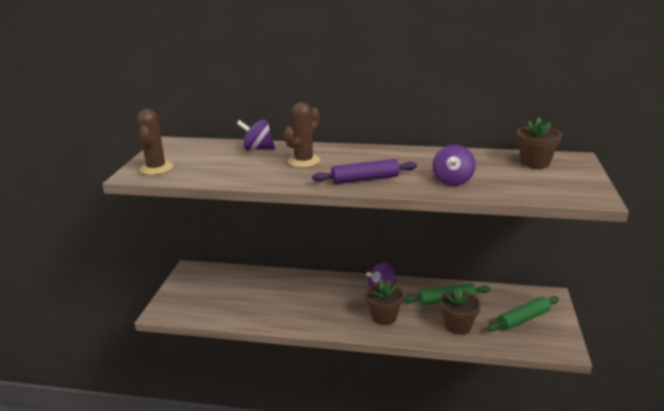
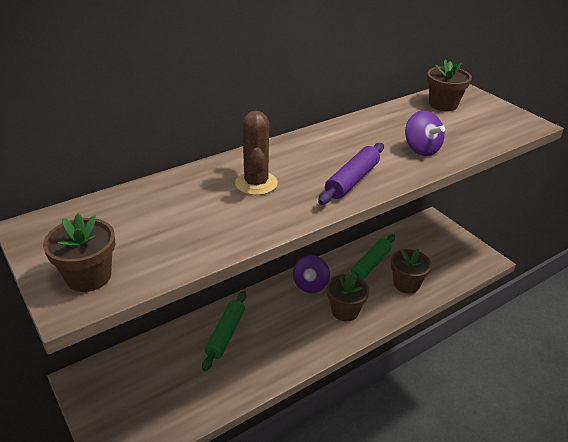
camera: 45 degrees left, 10 degrees up
(156, 168) = (88, 276): brown cactus -> brown flower pot
(257, 149) = (175, 188): purple spinning top -> none
(523, 319) = (438, 250): green rolling pin -> green rolling pin (226, 334)

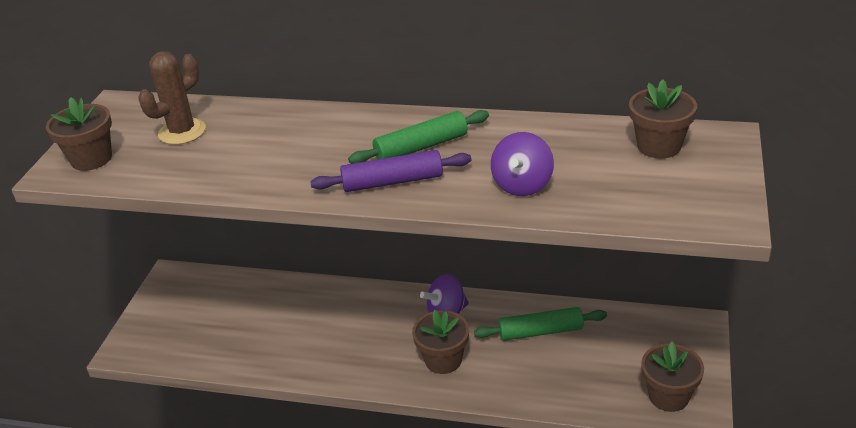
camera: 50 degrees right, 0 degrees up
(226, 334) = (311, 310): green rolling pin -> green rolling pin (421, 147)
(256, 183) = (309, 143): brown cactus -> brown cactus (182, 132)
(406, 284) = (549, 376): brown flower pot -> brown flower pot (668, 396)

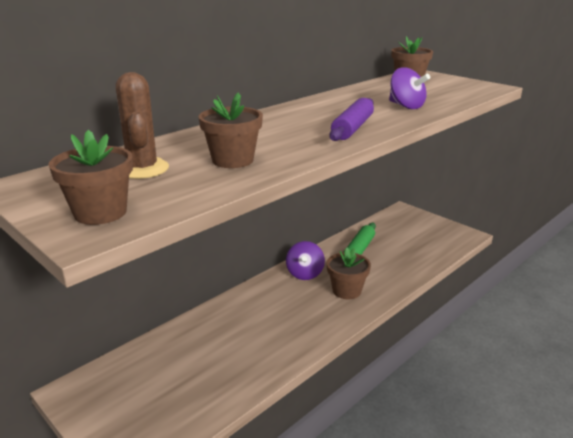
camera: 60 degrees left, 10 degrees down
(421, 147) = (322, 115): green rolling pin -> none
(668, 396) = (446, 236): brown flower pot -> brown flower pot (233, 160)

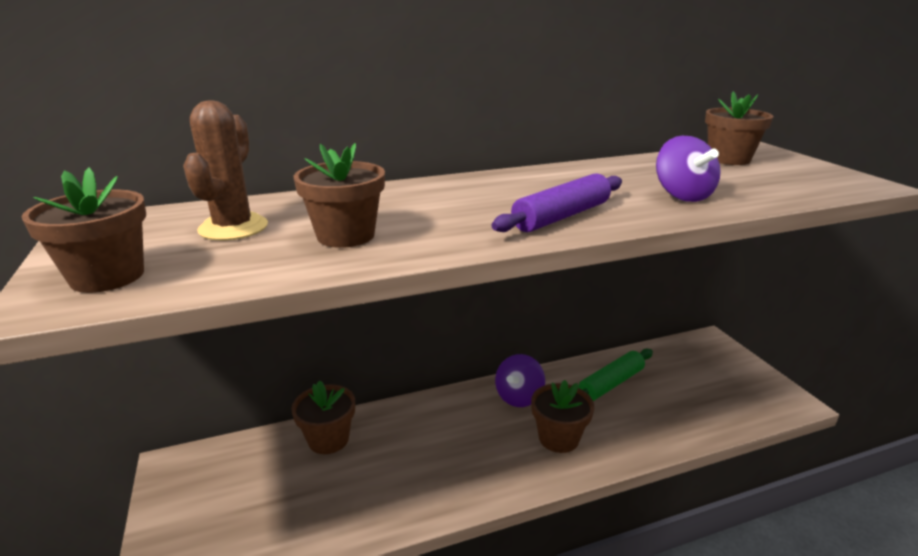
camera: 25 degrees right, 0 degrees up
(187, 337) = (328, 439): none -> brown flower pot

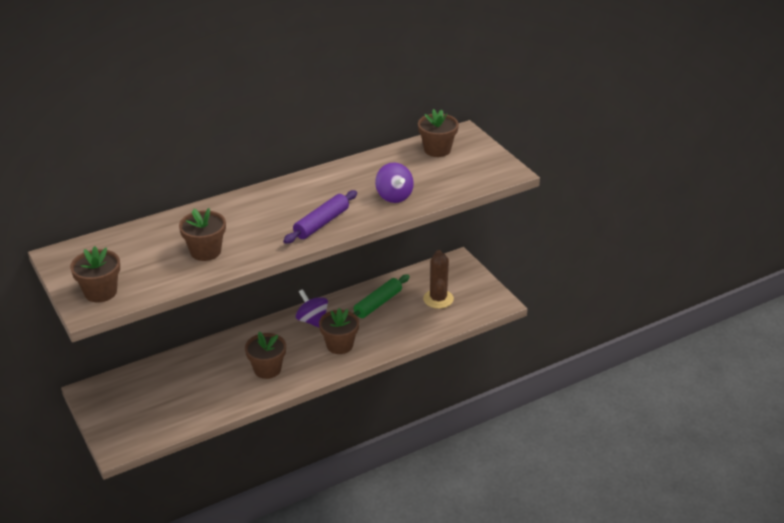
camera: 10 degrees left, 10 degrees up
(233, 228) = (140, 251): brown cactus -> brown cactus (438, 299)
(328, 439) = (186, 364): brown flower pot -> brown flower pot (267, 369)
(519, 397) = (312, 321): purple spinning top -> purple spinning top turned 120 degrees clockwise

